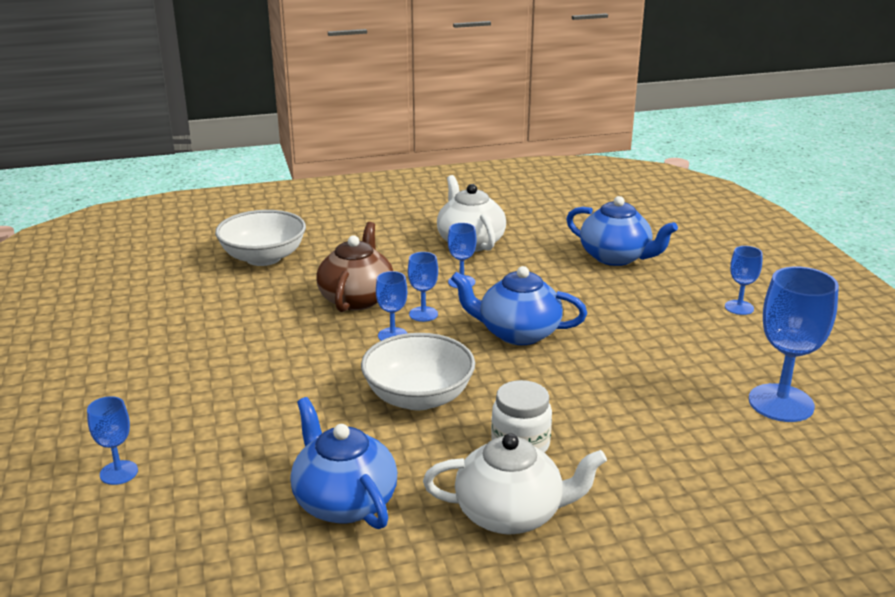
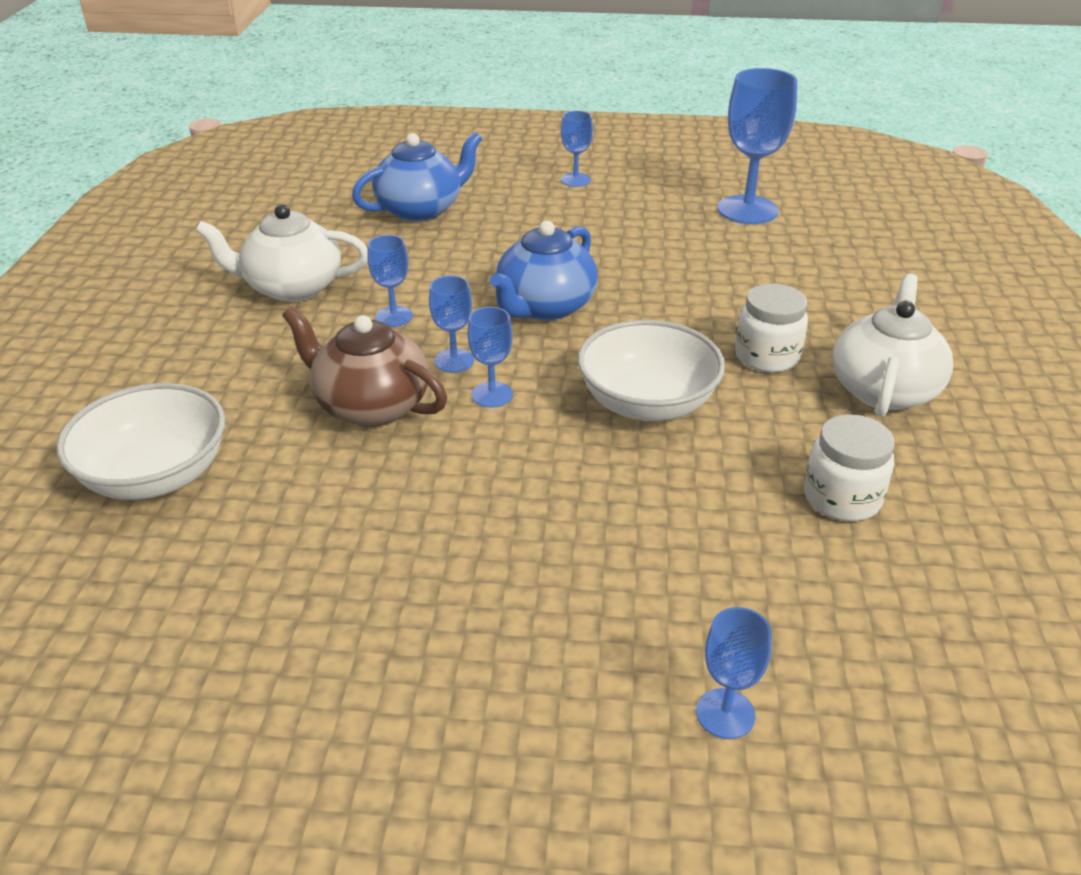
camera: 70 degrees left, 10 degrees up
(344, 502) = (842, 498): blue teapot -> white jar

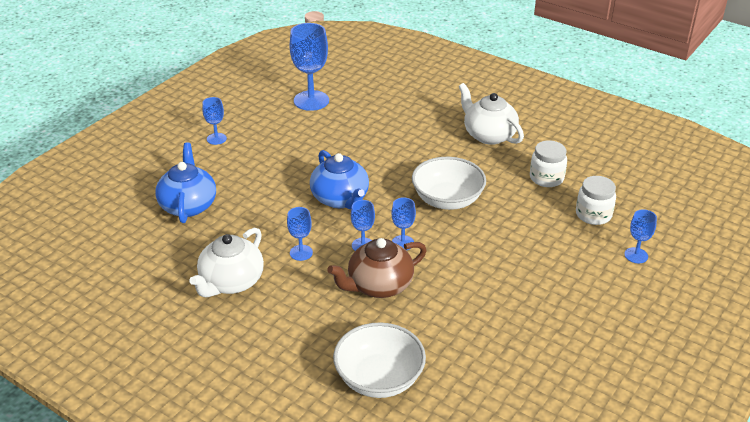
camera: 60 degrees left, 0 degrees up
(767, 356) = (441, 153): white jar -> white jar (593, 215)

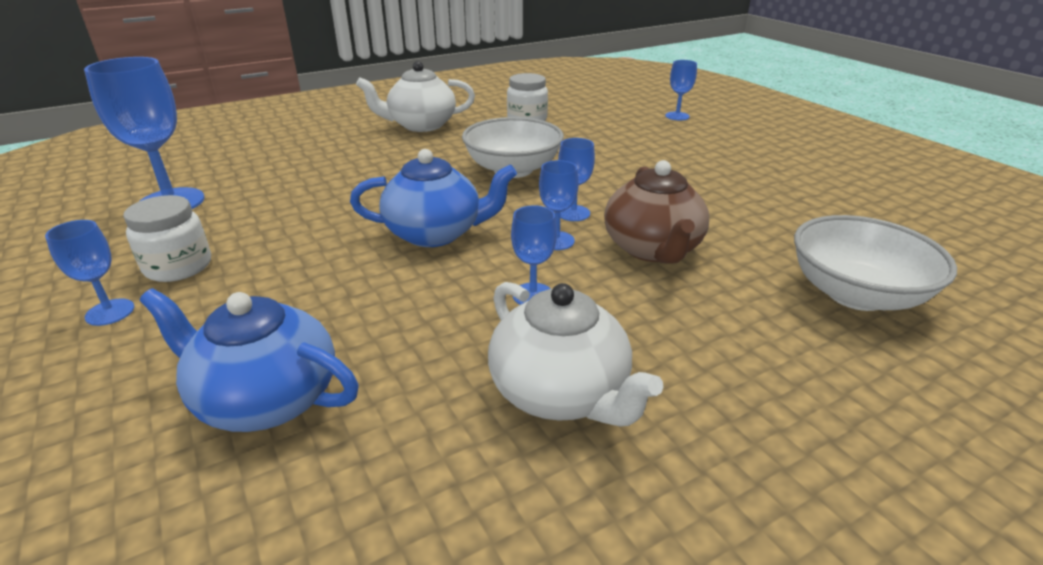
camera: 65 degrees left, 5 degrees down
(593, 215) = (604, 116): white jar -> white jar (178, 267)

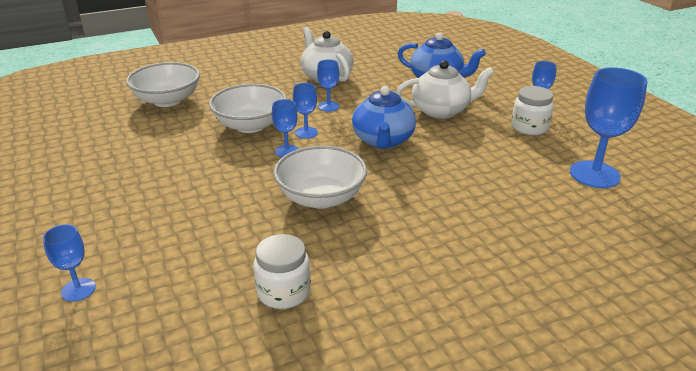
camera: 175 degrees left, 0 degrees up
(421, 125) = (424, 285): white teapot -> white teapot (441, 111)
(435, 233) = (383, 140): blue teapot -> blue teapot turned 90 degrees counterclockwise
(652, 249) = (250, 125): brown teapot -> white bowl

